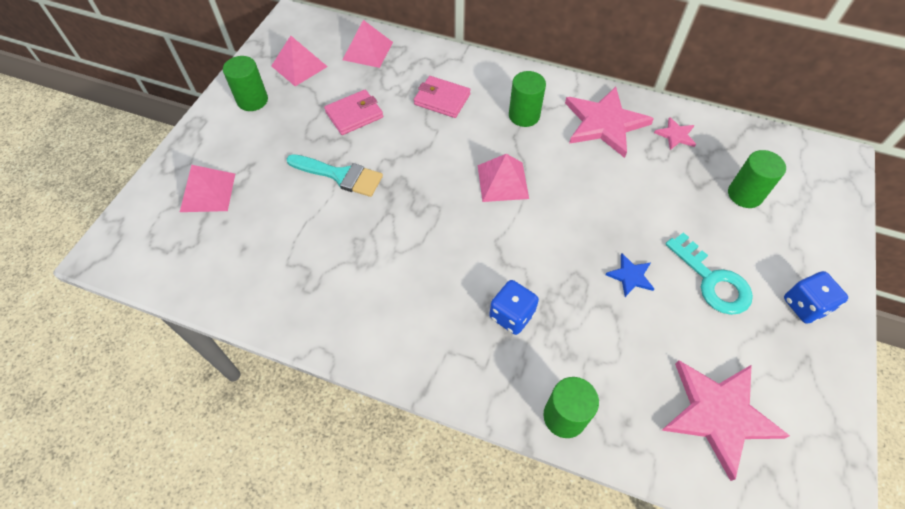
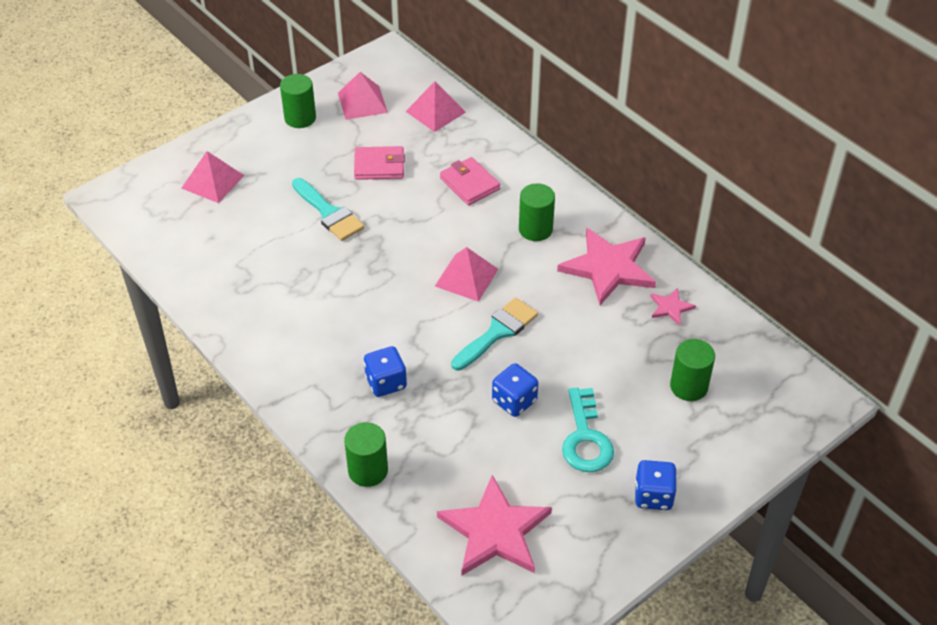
camera: 30 degrees right, 10 degrees down
(566, 219) = (497, 332): none -> turquoise brush
(630, 276) = (514, 401): blue star -> blue dice

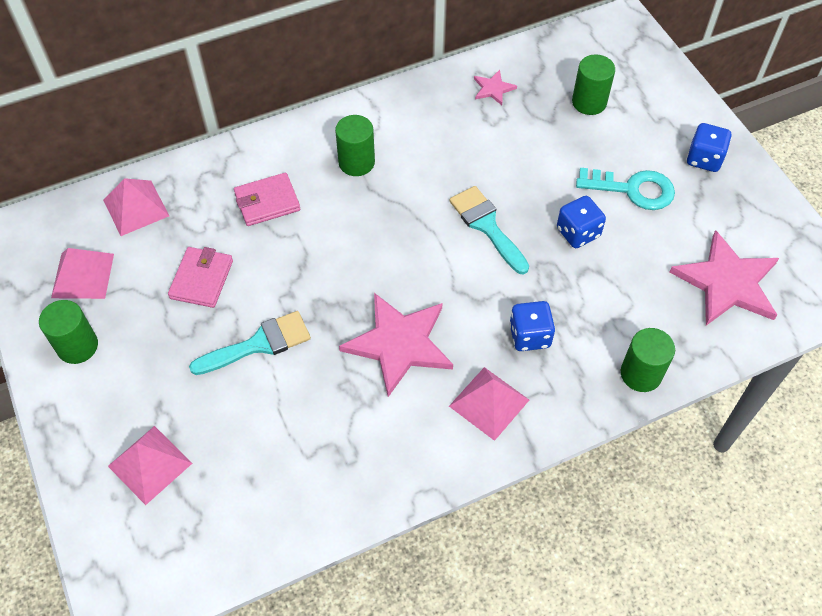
camera: 75 degrees left, 10 degrees up
(466, 277) = (404, 235): pink pyramid -> pink pyramid (489, 403)
(608, 268) = (429, 119): pink star -> pink star (399, 344)

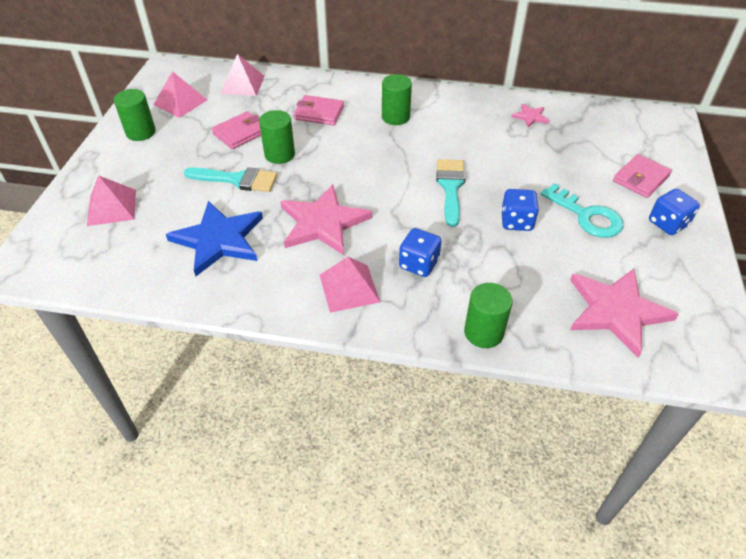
camera: 35 degrees right, 10 degrees down
(311, 429) = (219, 239): none -> blue star
(589, 102) = (598, 152): green cylinder -> green cylinder (279, 154)
(648, 116) = (640, 179): none -> pink wallet

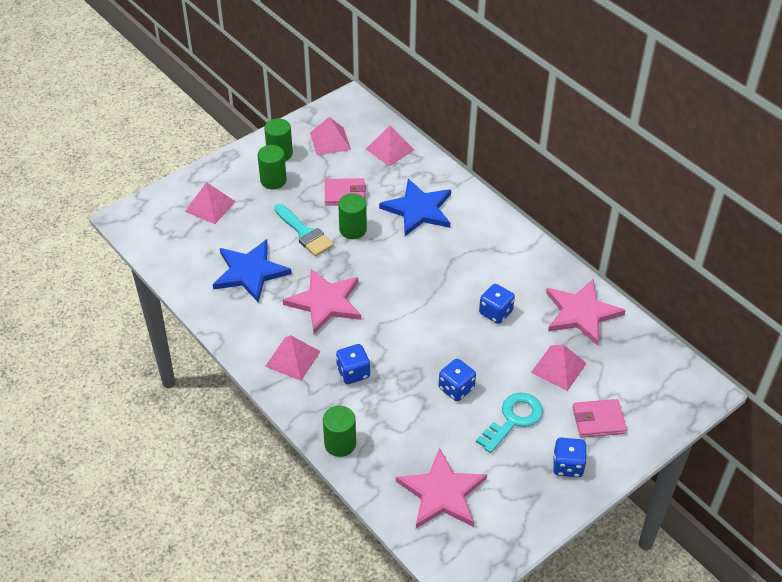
camera: 40 degrees right, 0 degrees up
(319, 113) = (418, 210): pink wallet -> blue star
(395, 117) = (472, 248): green cylinder -> green cylinder (273, 180)
(450, 187) = (442, 332): turquoise brush -> none
(471, 150) = (495, 312): none -> blue dice
(530, 117) = (581, 313): pink star -> pink star, size x2.16
(566, 160) = (558, 367): none -> pink pyramid
(587, 216) = (513, 419): turquoise key -> turquoise key turned 135 degrees counterclockwise

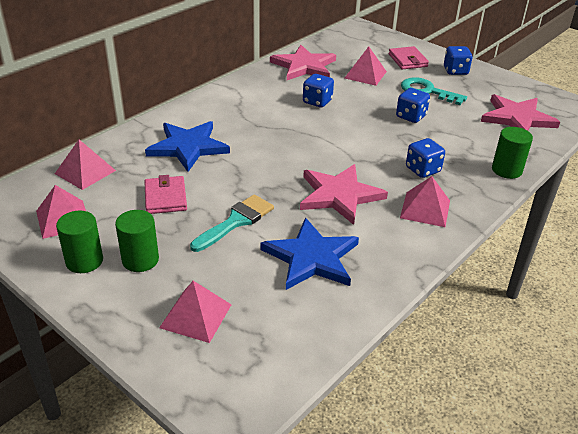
camera: 100 degrees left, 10 degrees down
(353, 229) = (224, 187): green cylinder -> none

